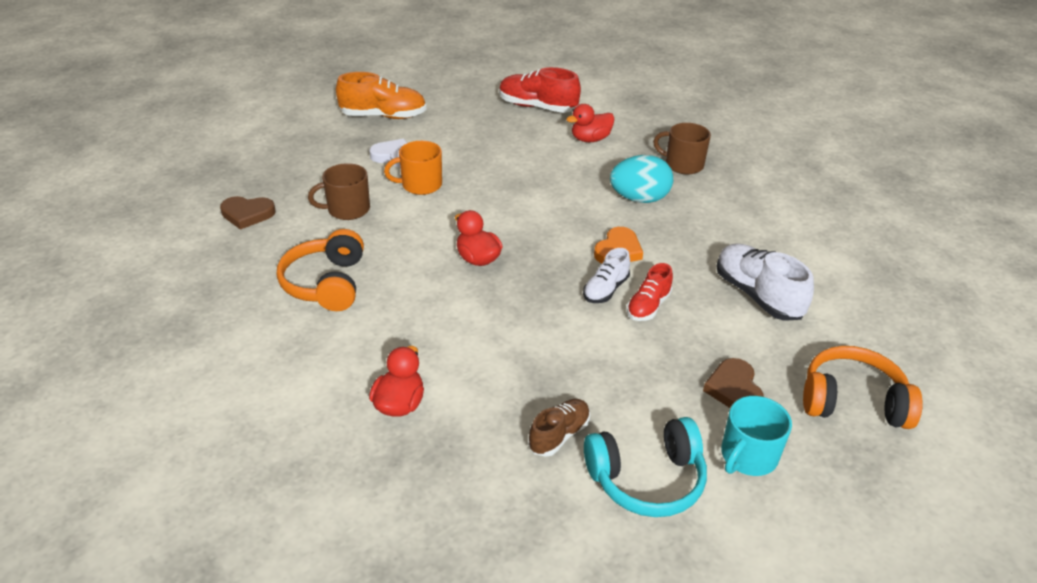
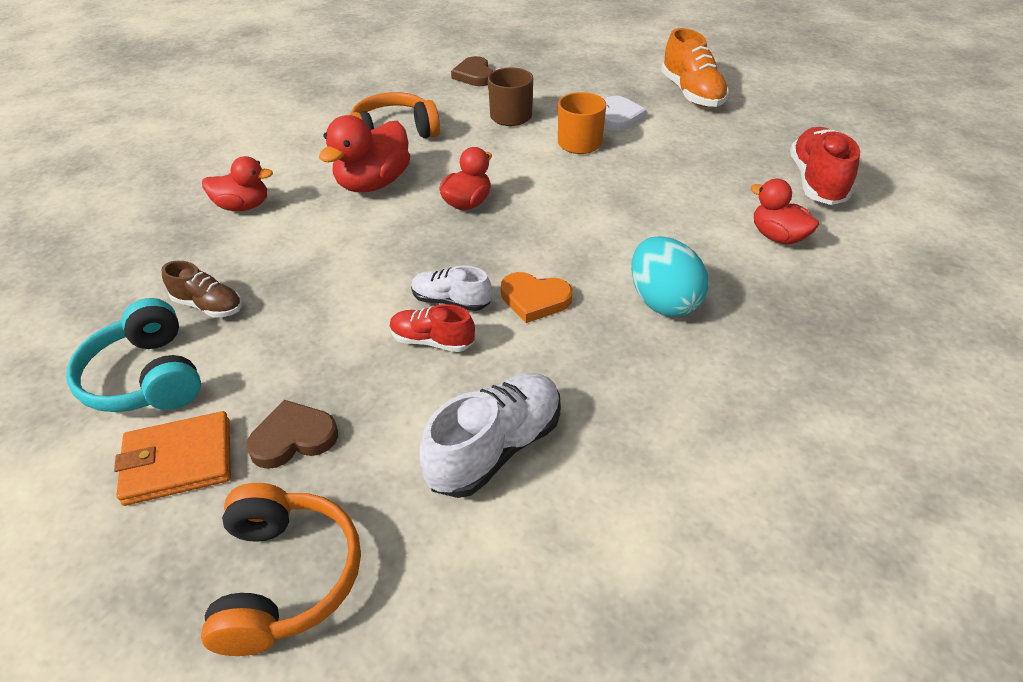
camera: 75 degrees right, 5 degrees up
(412, 308) = (373, 183): none -> red duck
(683, 165) = (787, 333): brown mug -> none
(748, 456) = (178, 461): turquoise mug -> orange wallet

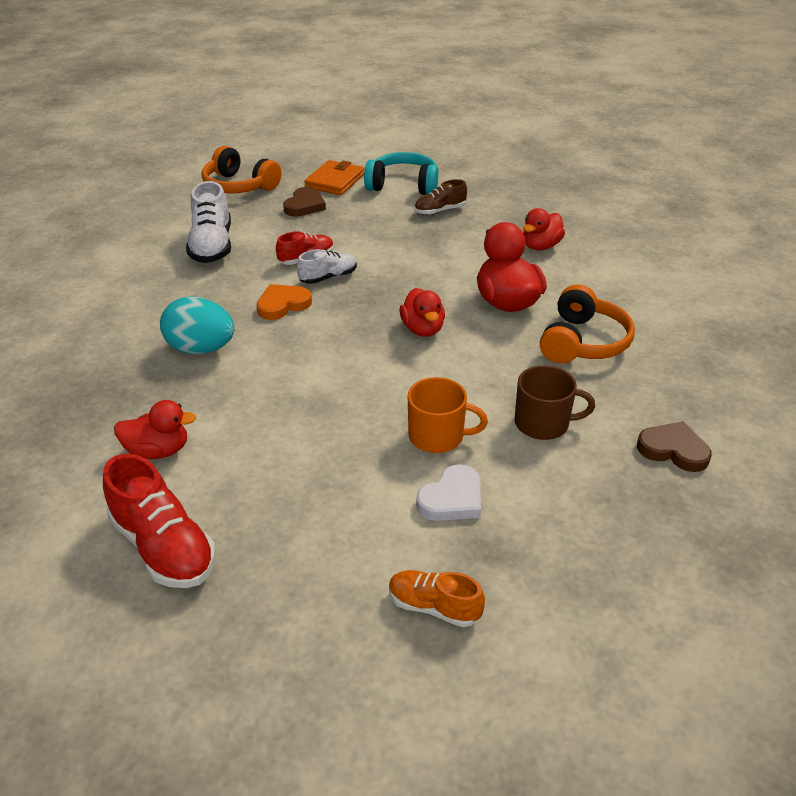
camera: 130 degrees right, 5 degrees down
(619, 117) = (452, 499): white heart -> white heart turned 90 degrees counterclockwise
(691, 93) = (434, 607): orange shoe -> orange shoe, size x0.60

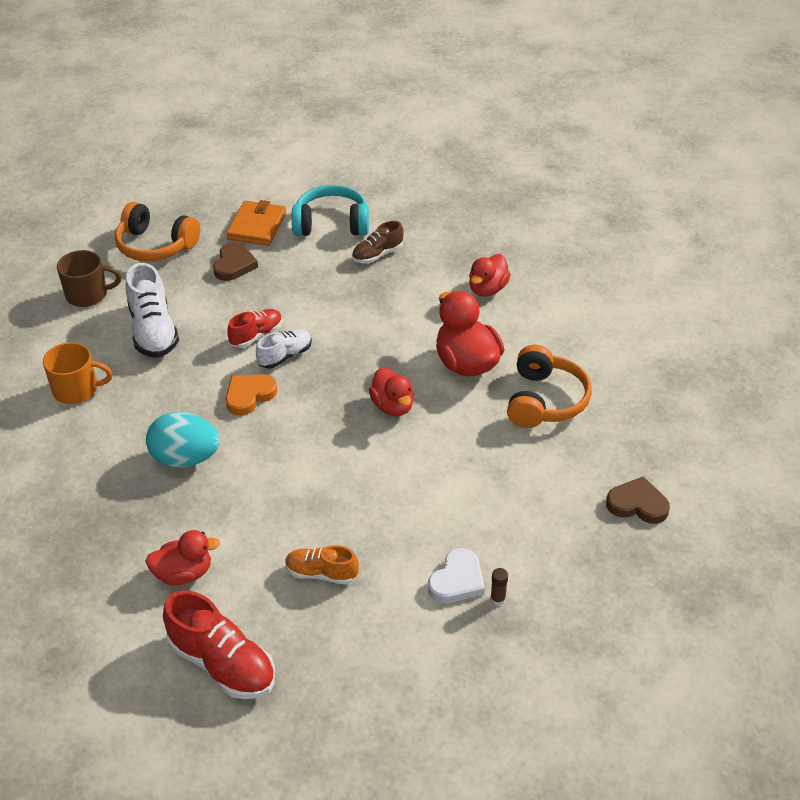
camera: 10 degrees left, 5 degrees up
(434, 607) = (462, 679): orange shoe -> orange shoe (321, 573)
(438, 436) = (432, 521): orange mug -> orange mug (77, 389)
(495, 525) = (498, 599): none -> brown glue stick
(543, 423) = (522, 494): brown mug -> brown mug (88, 294)

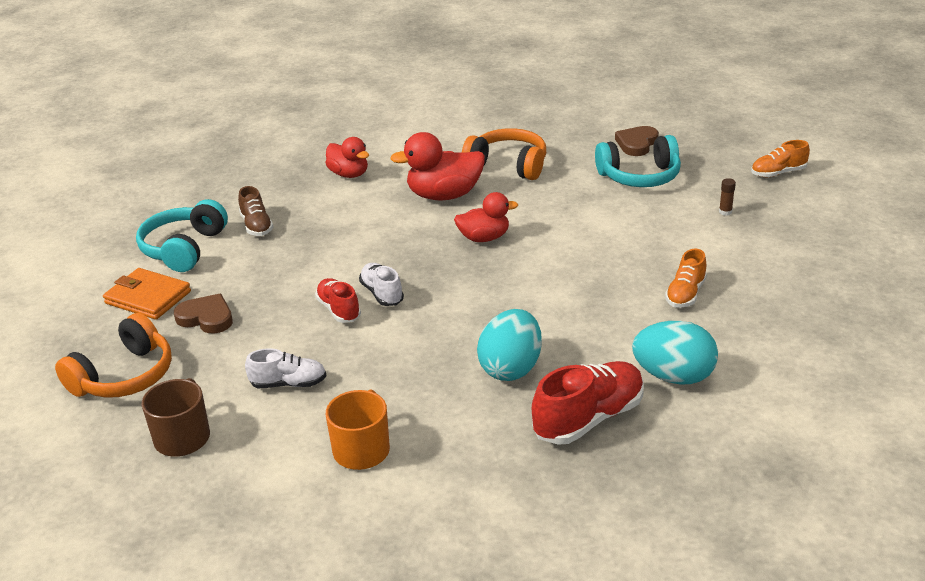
camera: 75 degrees left, 10 degrees down
(153, 331) = (288, 383): white shoe -> white shoe, size x0.60
(184, 574) = (673, 376): red duck -> turquoise egg
(222, 664) = (788, 358): red shoe -> red shoe (588, 418)
(249, 395) = (431, 320): orange heart -> none
(457, 580) = (703, 228): white heart -> none
(557, 514) = (639, 176): none -> turquoise headphones
(610, 650) = (778, 173): none -> orange shoe

